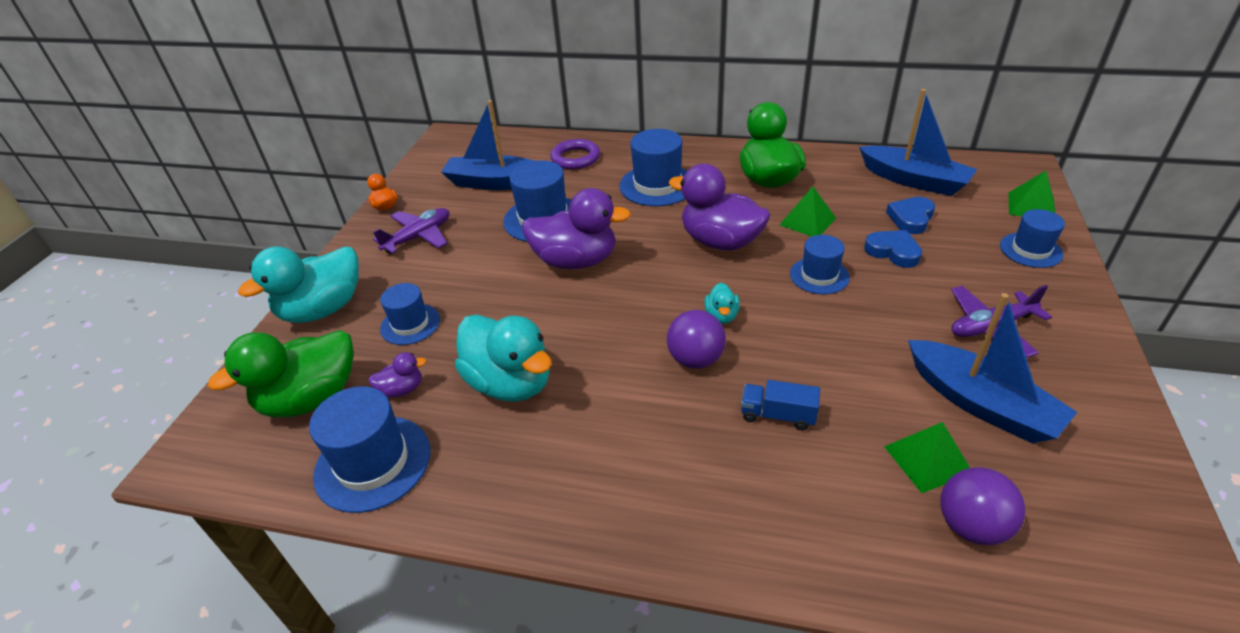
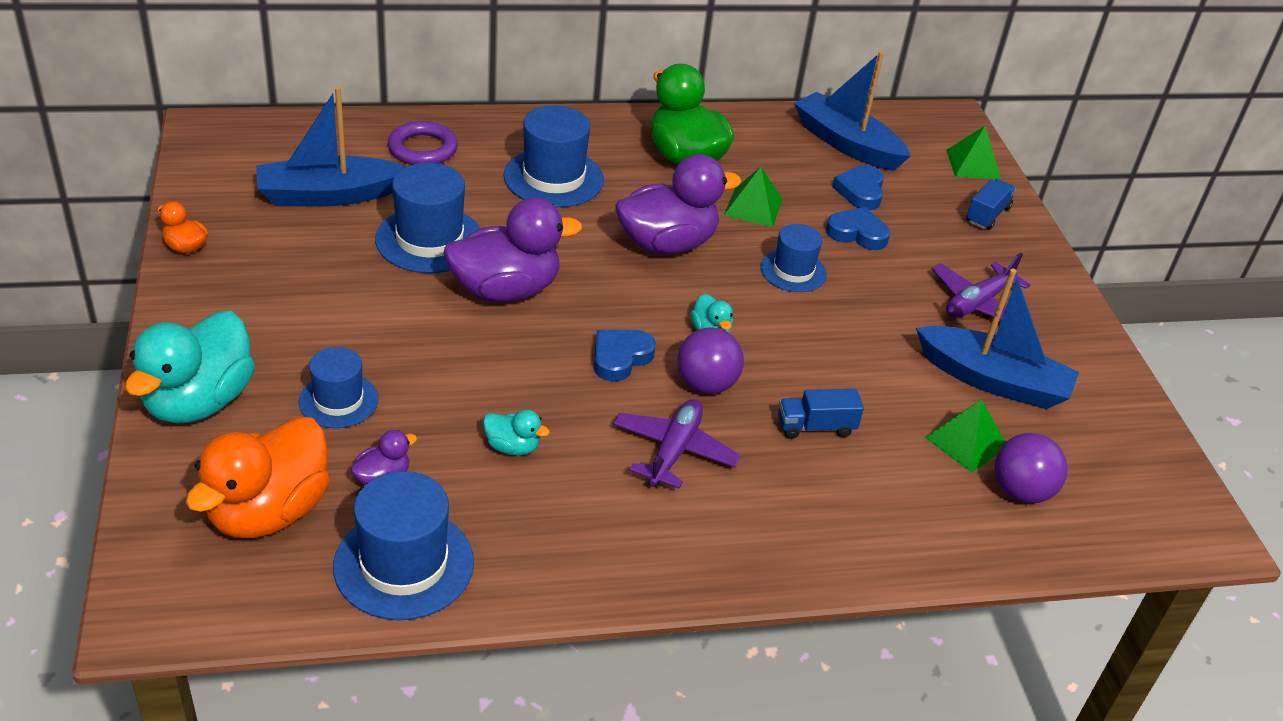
camera: 30 degrees left, 0 degrees up
(311, 398) = (269, 511): green duck -> orange duck
(418, 237) = (269, 285): purple plane -> purple plane (674, 451)
(510, 383) = (512, 447): turquoise duck -> turquoise duck, size x0.45
(635, 325) = (620, 358): none -> blue heart
(720, 242) = (667, 244): purple duck -> purple duck turned 150 degrees clockwise
(914, 180) = (846, 144): blue boat -> blue boat turned 150 degrees counterclockwise
(1030, 250) = (987, 215): blue hat -> blue truck

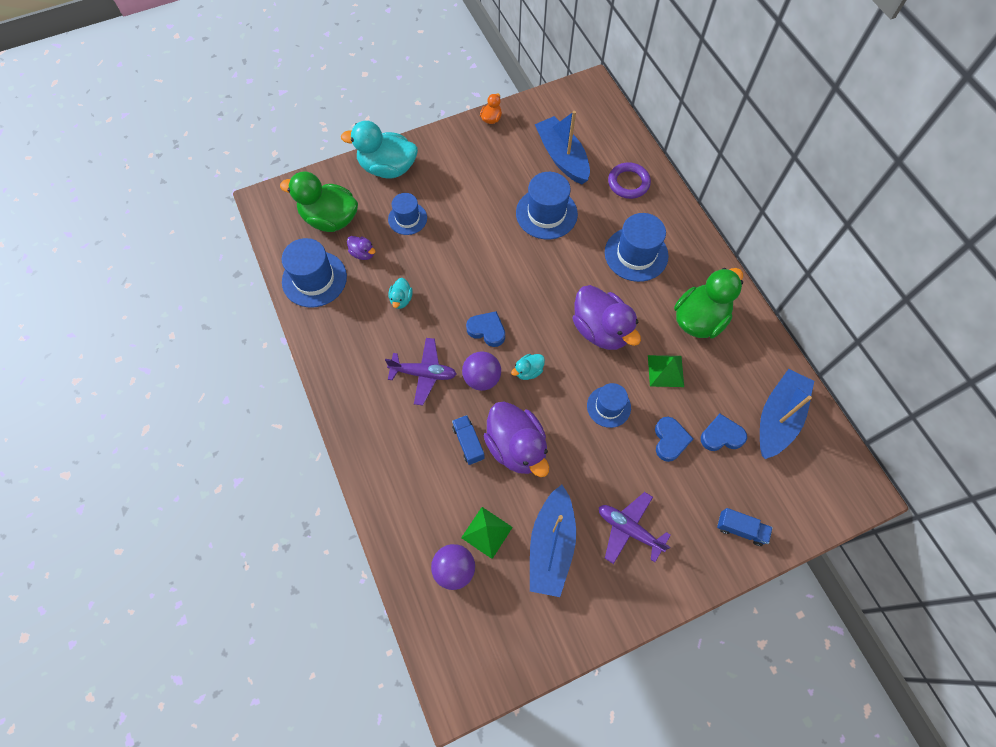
camera: 80 degrees right, 25 degrees up
(269, 511) = (330, 219): orange duck -> green duck
(505, 290) = (520, 261): purple duck -> purple duck (516, 447)
(973, 164) = (805, 513): green pyramid -> none

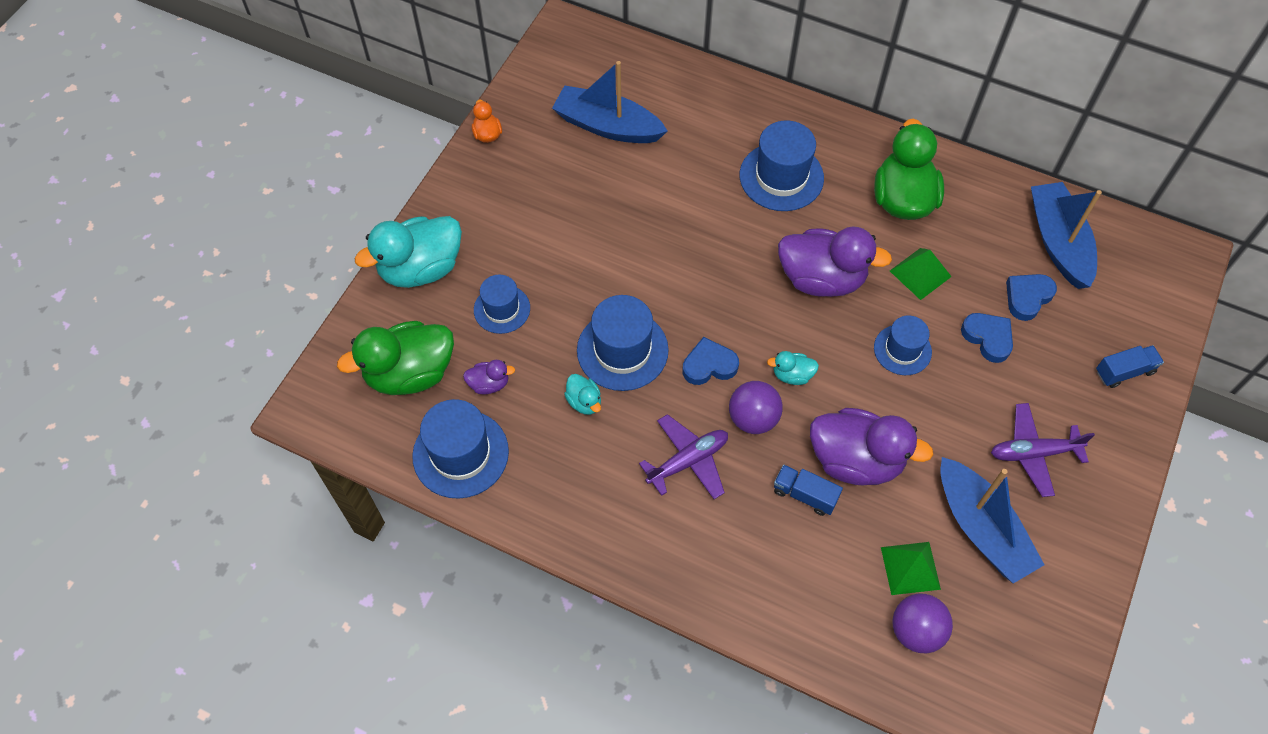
camera: 40 degrees left, 5 degrees down
(528, 371) = (792, 375): turquoise duck -> turquoise duck turned 75 degrees clockwise
(546, 213) = (650, 197): blue hat -> blue hat (622, 350)
(628, 183) = (703, 108): purple ring -> none

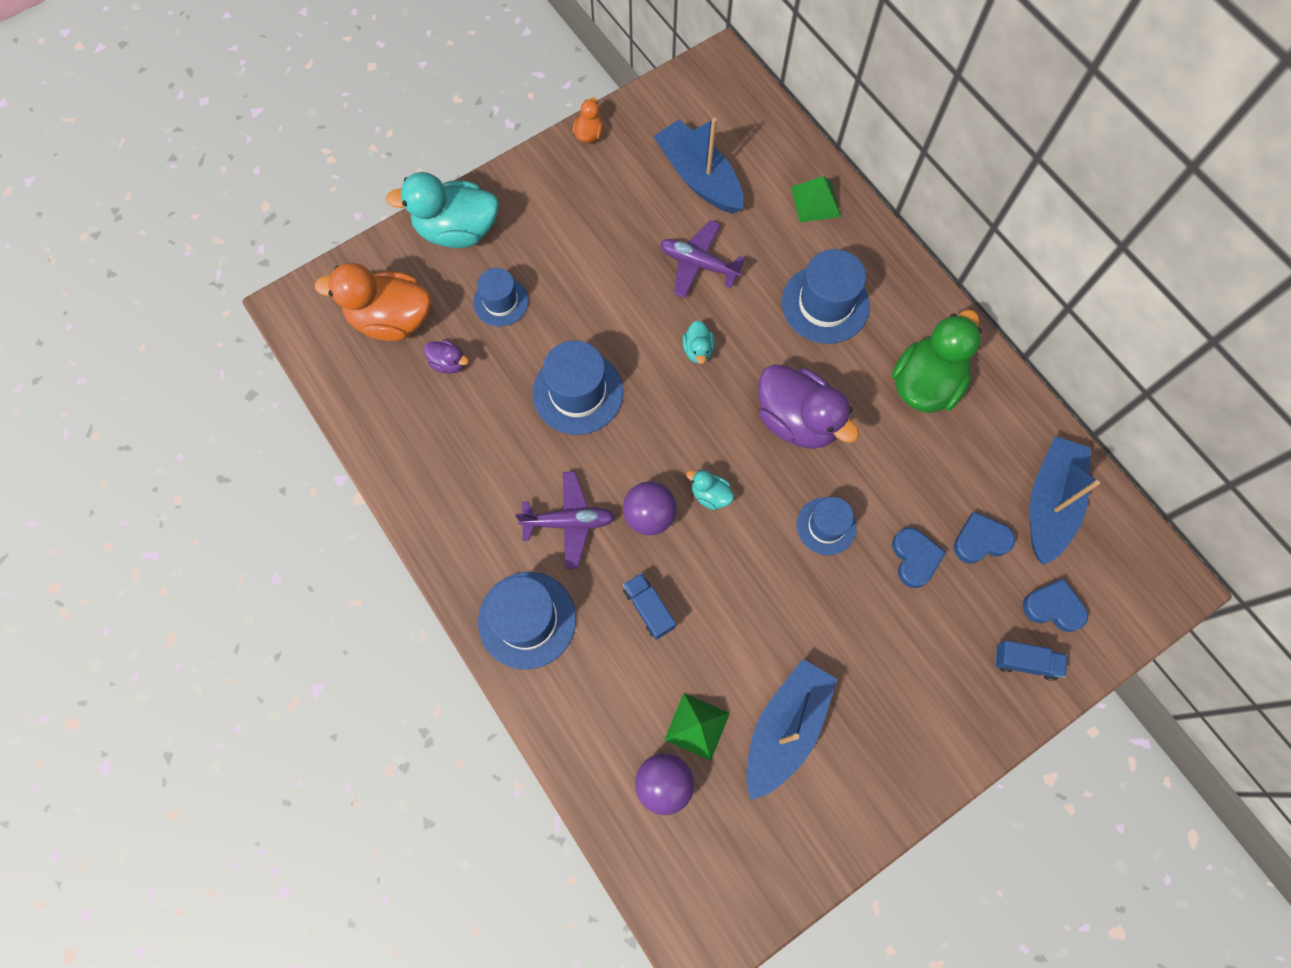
camera: 30 degrees right, 10 degrees up
(410, 373) = (391, 319): green duck -> orange duck
(460, 454) = (388, 411): blue hat -> blue hat (527, 620)
(584, 402) = (516, 421): turquoise duck -> turquoise duck (698, 350)
(709, 365) = (643, 446): blue heart -> blue heart (1053, 607)
(856, 460) = (714, 603): purple duck -> none
(920, 273) = (893, 463): green pyramid -> green pyramid (815, 201)
(981, 528) = (785, 728): blue boat -> blue boat turned 150 degrees counterclockwise
(1033, 453) = (882, 688): purple plane -> purple plane (698, 264)

